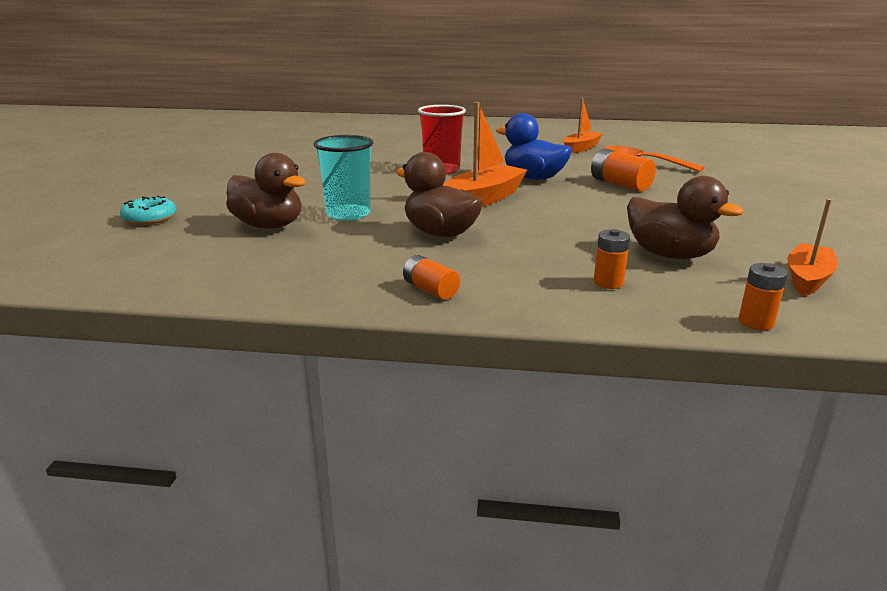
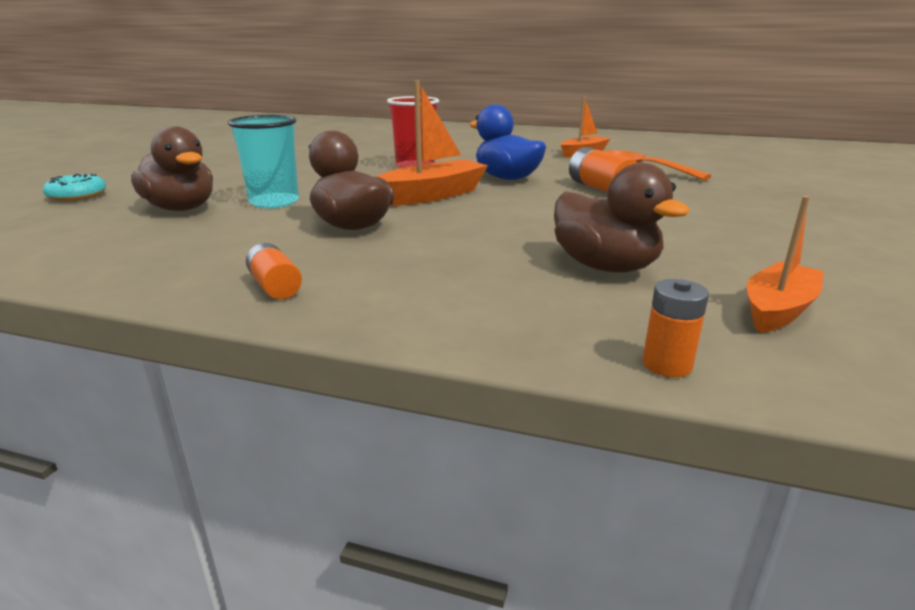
camera: 10 degrees right, 0 degrees up
(608, 283) = (499, 294): orange battery -> none

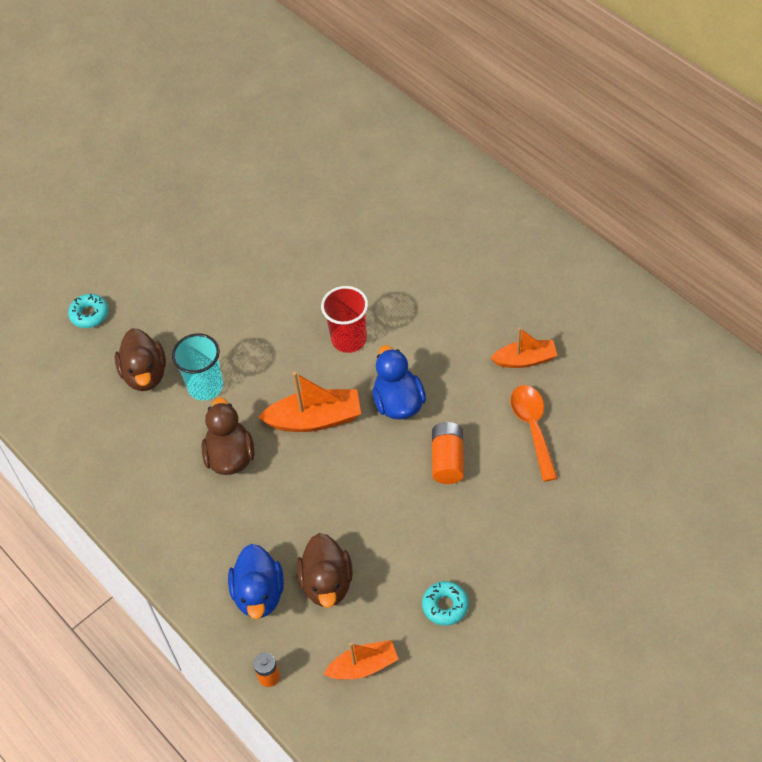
camera: 35 degrees right, 30 degrees up
(275, 287) = (154, 525): orange battery -> none
(524, 297) = (259, 594): none -> blue duck
(766, 246) = (445, 606): none -> turquoise donut

